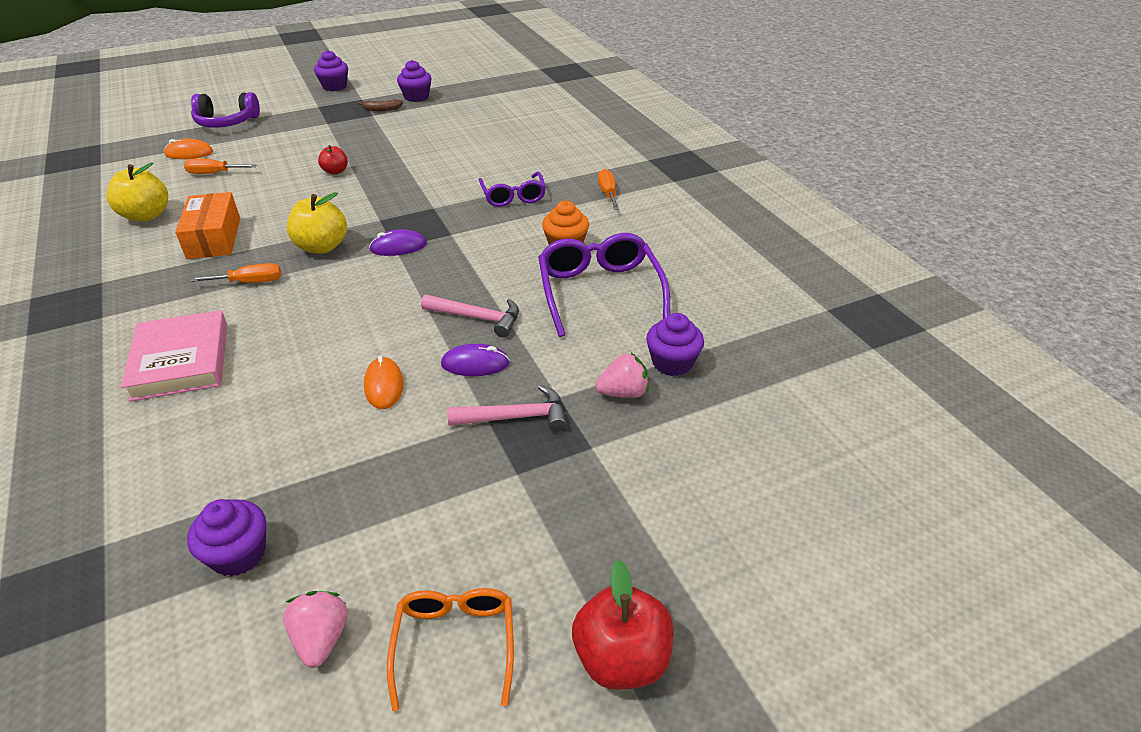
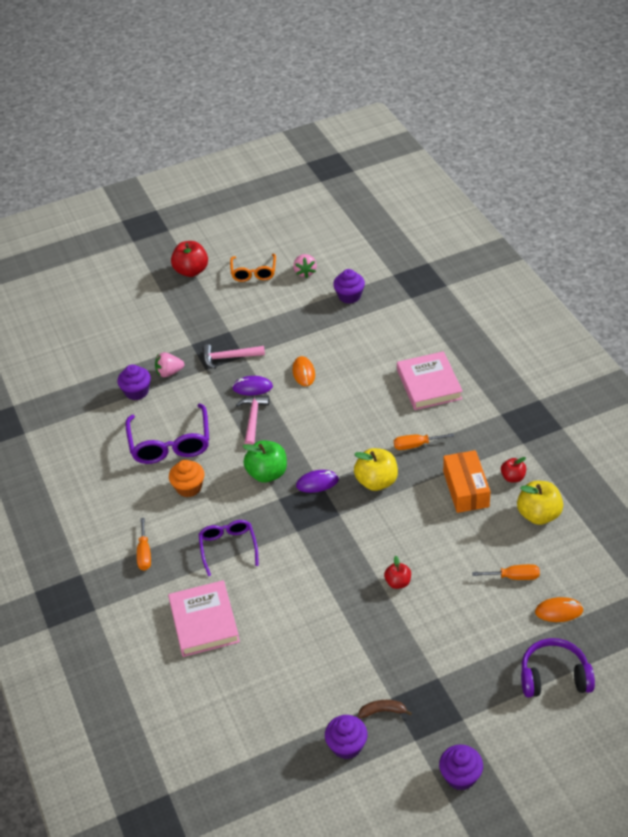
camera: 175 degrees left, 5 degrees up
(147, 247) = (513, 477): none -> red apple
(462, 257) = (267, 473): none -> green apple
(477, 318) = (253, 420): pink hammer -> pink hammer turned 75 degrees clockwise
(536, 151) = (204, 621): none -> pink book

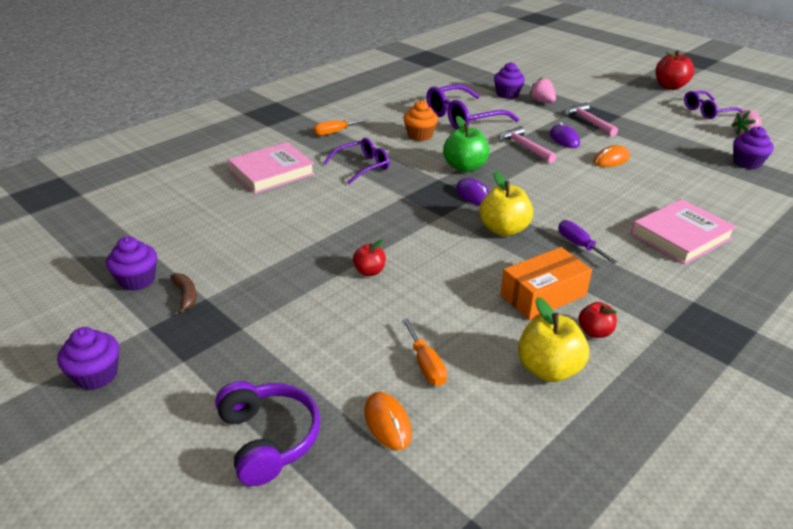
camera: 65 degrees right, 10 degrees down
(253, 273) = (707, 111): orange glasses -> purple glasses
(253, 420) = (525, 147): pink hammer -> pink hammer turned 105 degrees counterclockwise
(416, 445) = (579, 245): orange screwdriver -> purple screwdriver

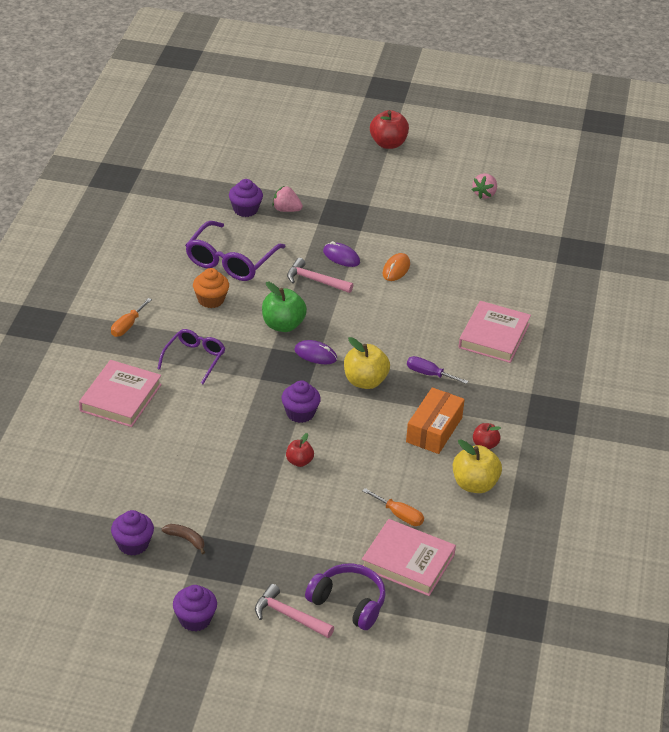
camera: 35 degrees left, 5 degrees up
(387, 423) = (408, 561): orange mouse -> pink book
(588, 122) = (347, 225): pink hammer -> pink hammer (289, 616)
(707, 111) = (439, 172): purple glasses -> none
(747, 163) = (502, 232): purple cupcake -> purple cupcake (300, 413)

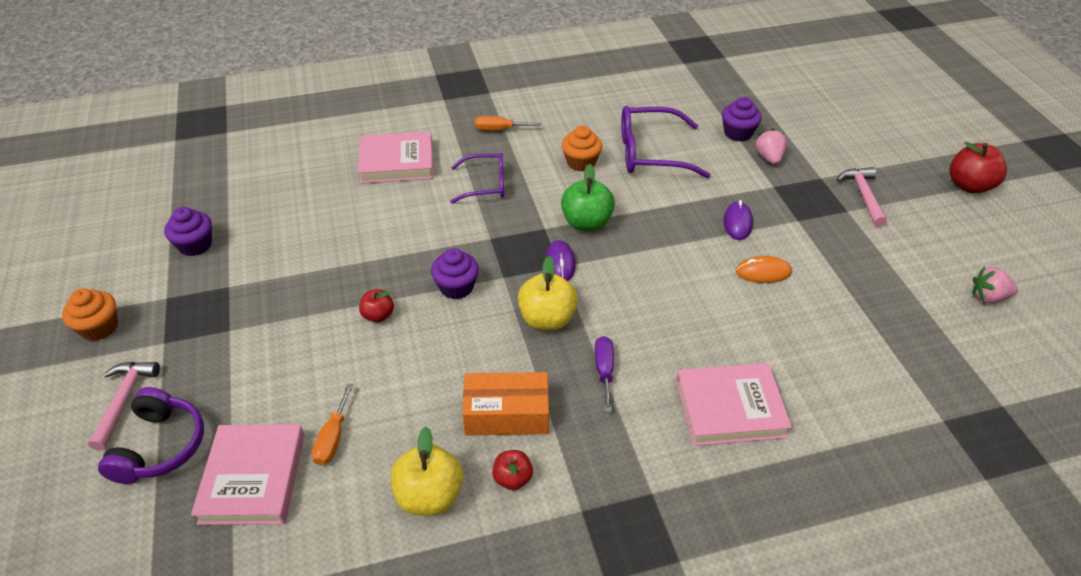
camera: 65 degrees right, 5 degrees up
(186, 539) = (216, 277): brown banana -> none
(195, 619) = (99, 327): purple cupcake -> orange cupcake
(315, 280) = (679, 218): pink hammer -> pink hammer (863, 195)

